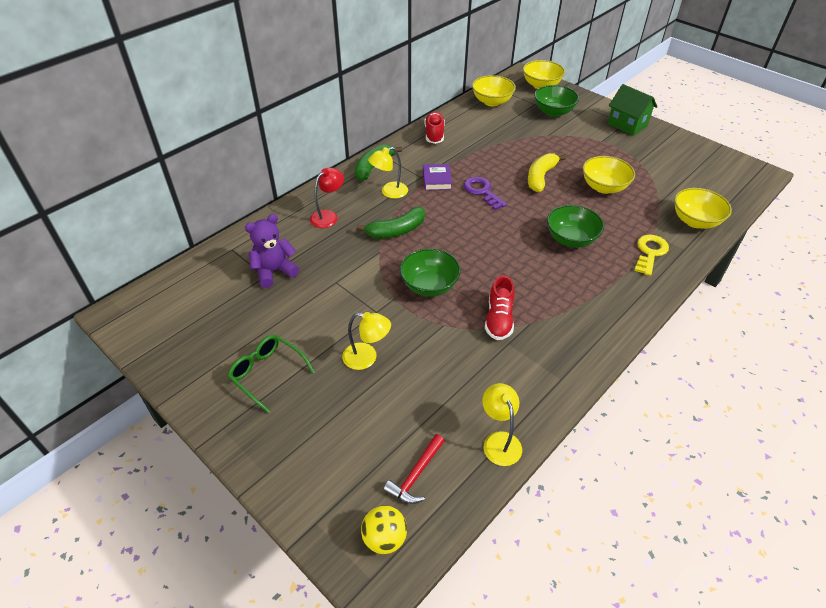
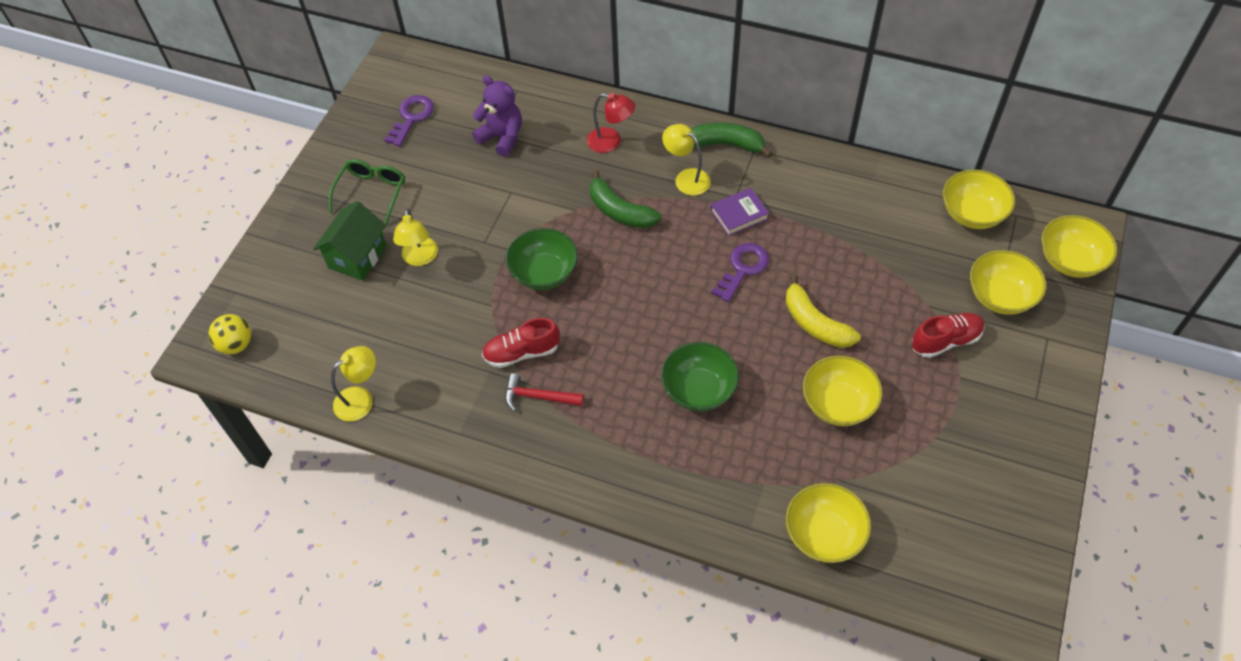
camera: 70 degrees right, 10 degrees up
(201, 322) = (411, 117): none -> purple key
(416, 475) = (302, 345): red hammer -> red hammer (538, 397)
(434, 134) = (839, 178): red shoe -> red shoe (945, 341)
(540, 177) = (815, 323): yellow banana -> yellow banana turned 135 degrees counterclockwise
(553, 112) = (1000, 296): green bowl -> yellow bowl
(627, 125) = (1033, 403): green house -> green house (357, 257)
(650, 252) = (720, 486): yellow key -> none

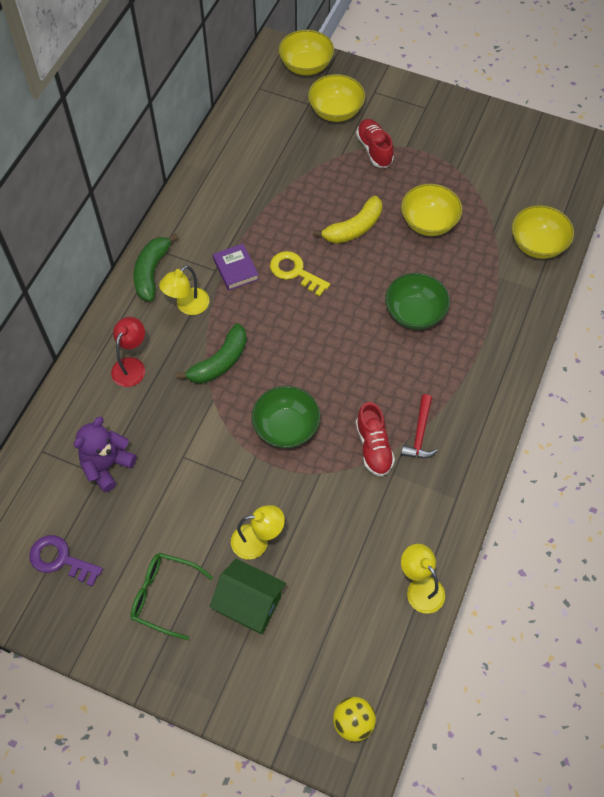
camera: 90 degrees left, 5 degrees up
(742, 269) = (295, 272): purple key -> yellow key
(972, 214) = (254, 114): yellow bowl -> none

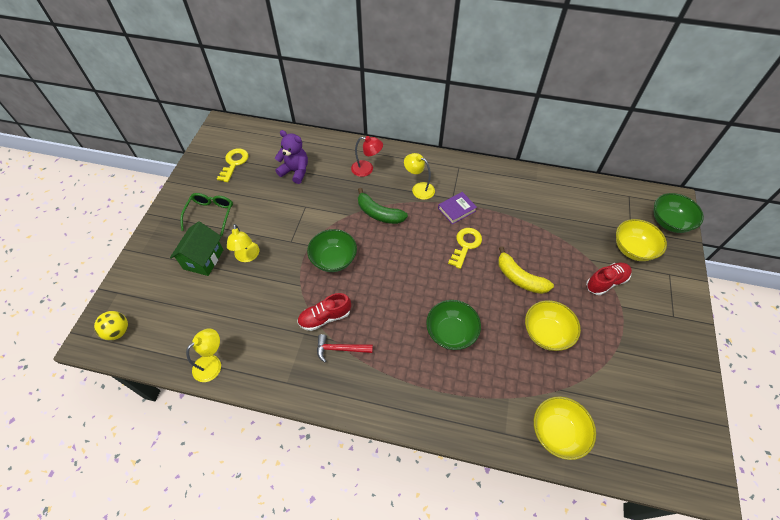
camera: 80 degrees right, 5 degrees down
(60, 559) = (234, 163): purple key -> yellow key
(151, 272) = (440, 165): green banana -> none
(306, 66) = (669, 222): yellow bowl -> green bowl

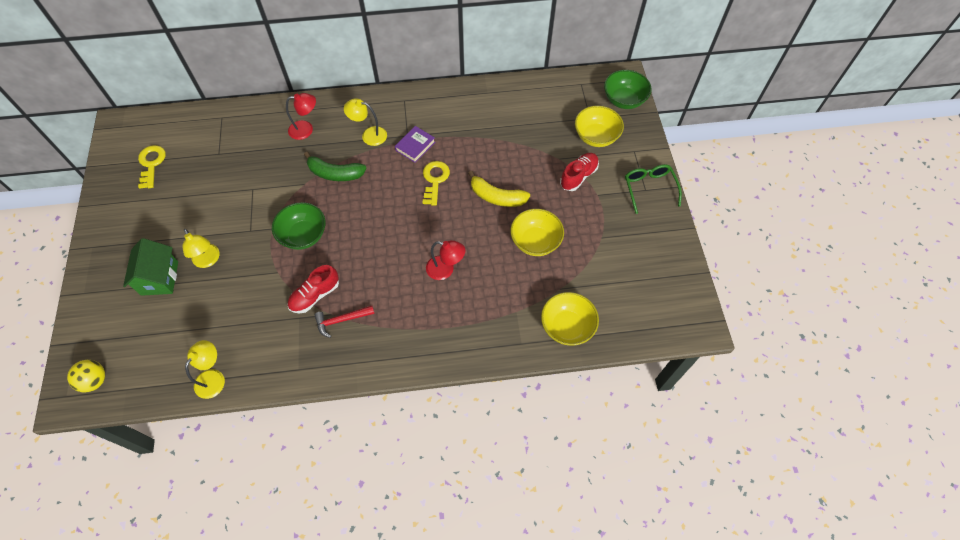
camera: 20 degrees left, 5 degrees up
(210, 214) = (147, 228): green glasses -> green glasses (649, 188)
(295, 171) = (227, 154): purple teddy bear -> none
(451, 332) = (445, 269): green bowl -> red lamp

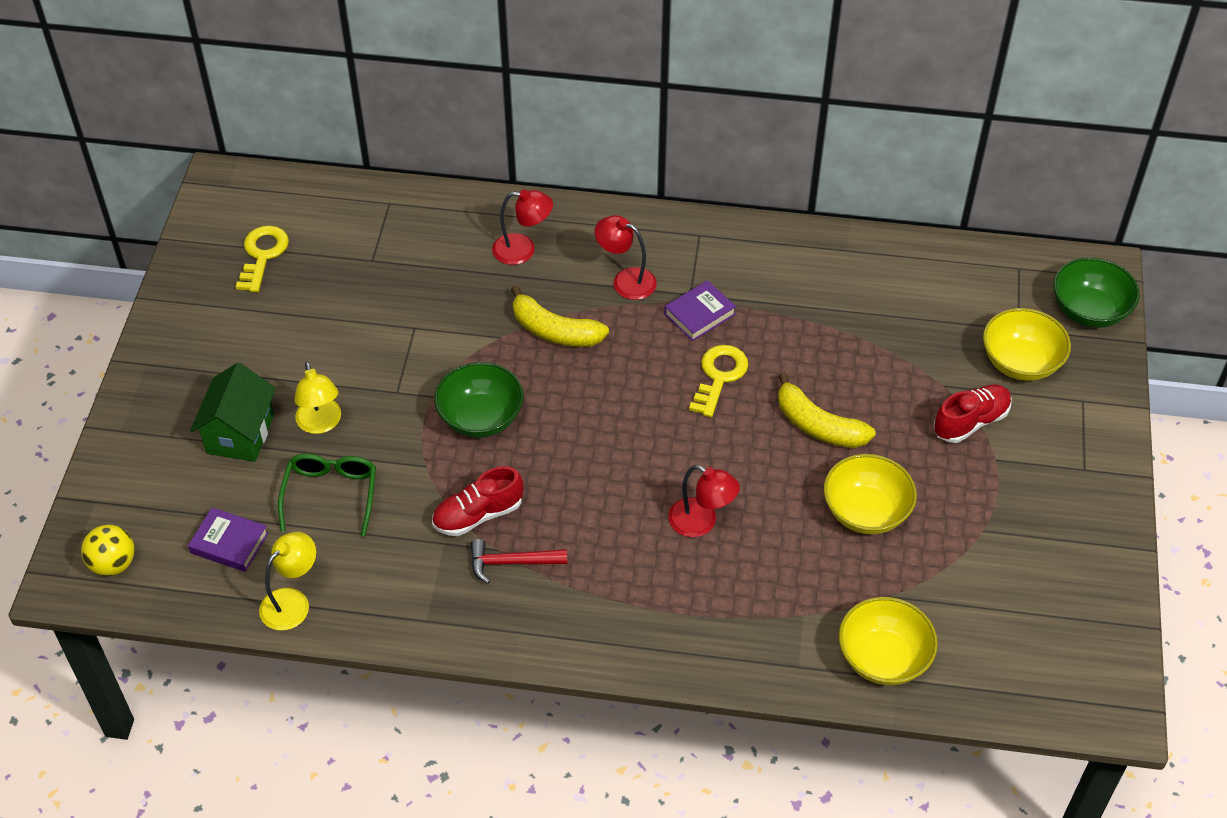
camera: 15 degrees right, 10 degrees down
(166, 349) = (229, 543): none -> purple book
(335, 173) = (555, 331): green banana -> yellow banana
(369, 135) = (626, 280): yellow lamp -> red lamp
(649, 188) = (1092, 468): green glasses -> green glasses (331, 494)

